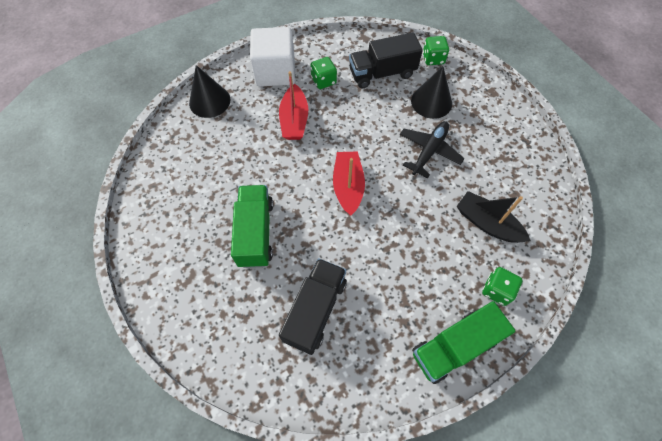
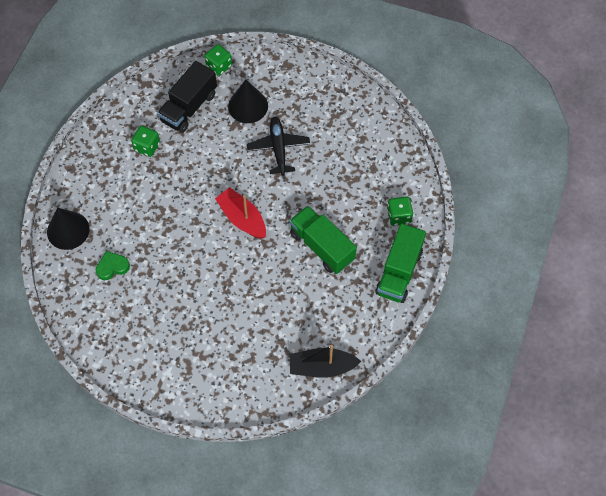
camera: 40 degrees left, 0 degrees up
(213, 150) = (112, 267): none -> green heart
(256, 233) = (206, 301): green truck -> green truck (322, 246)
(275, 72) = (99, 167): white cube -> none
(294, 120) = (154, 196): red boat -> none
(315, 310) = (294, 318): black truck -> none
(487, 223) = (360, 174): black boat -> black boat (322, 367)

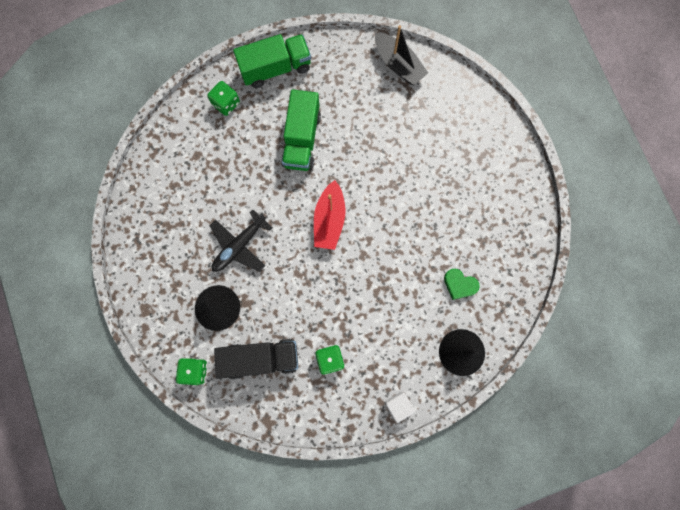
camera: 130 degrees left, 15 degrees up
(76, 164) = (398, 405): none -> white cube

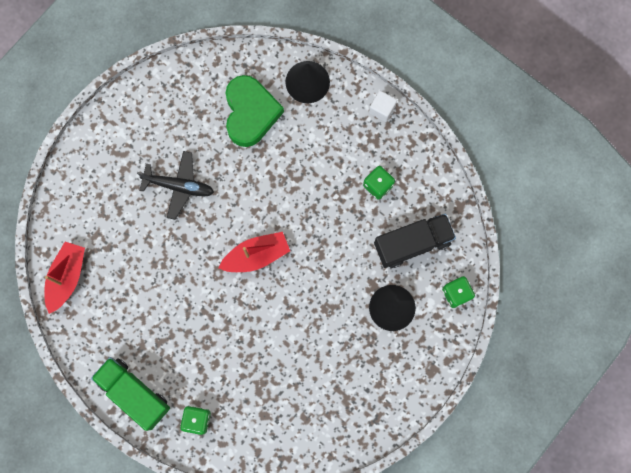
camera: 120 degrees left, 0 degrees up
(239, 246) = (326, 322): black plane -> black plane (179, 186)
(260, 359) = (412, 243): black truck -> black truck turned 105 degrees clockwise
(301, 139) = (193, 325): green truck -> none
(398, 64) = (67, 277): black boat -> red boat
(459, 285) = (250, 113): green heart -> green heart, size x1.99

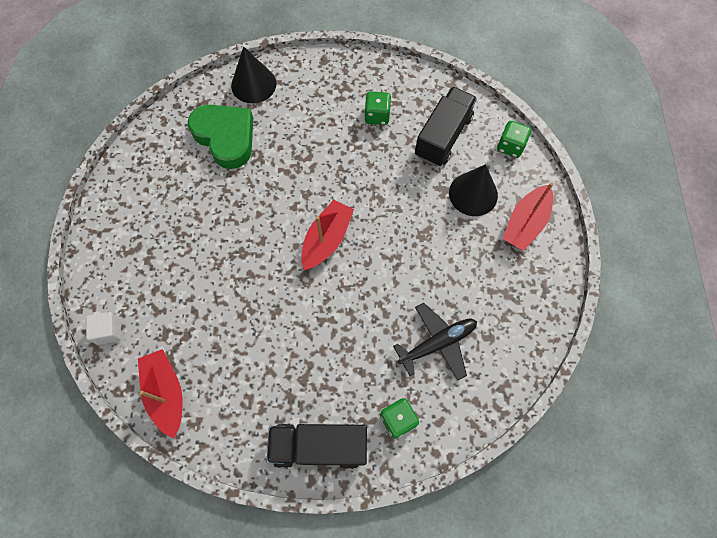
camera: 40 degrees left, 10 degrees down
(134, 393) = (319, 446): green truck -> black truck
(179, 186) = (211, 236): black plane -> black plane (437, 343)
(382, 109) = (330, 63): white cube -> white cube (109, 331)
(409, 361) = (525, 223): none -> red boat

